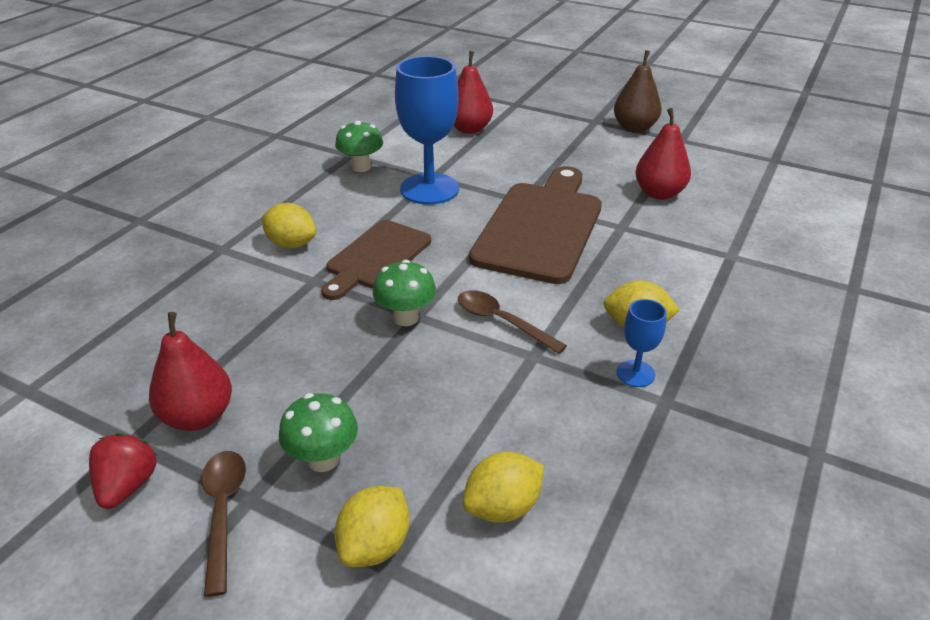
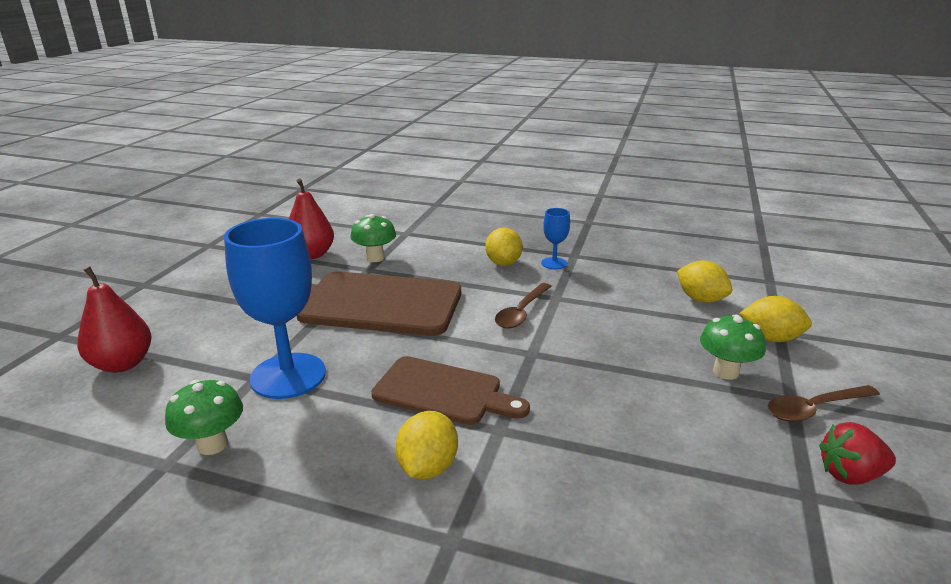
camera: 100 degrees left, 10 degrees down
(198, 416) = (743, 456): red pear -> none
(406, 318) = (537, 358): green mushroom -> green mushroom (375, 258)
(634, 128) = (172, 264): brown pear -> none

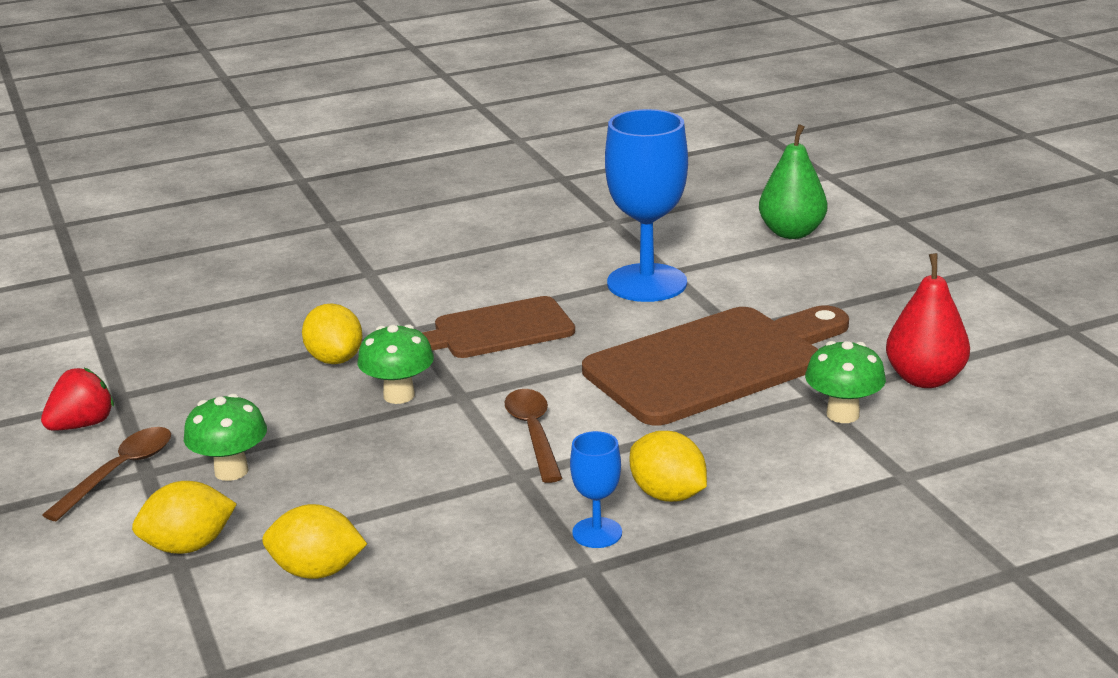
camera: 140 degrees right, 0 degrees up
(122, 364) = (791, 233): red pear -> green pear
(212, 444) = (605, 238): green mushroom -> green mushroom (399, 395)
(427, 467) = (435, 290): yellow lemon -> yellow lemon (335, 359)

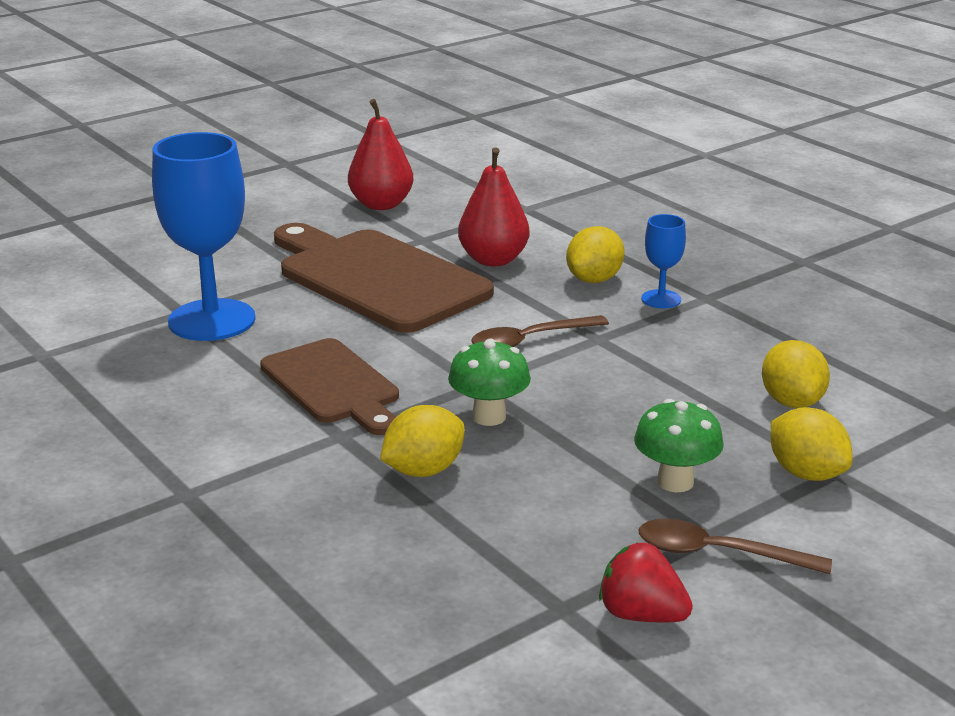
camera: 105 degrees left, 0 degrees up
(743, 435) = (493, 260): none -> red pear
(791, 233) = (89, 262): green pear -> none
(842, 414) = (447, 229): green mushroom -> none

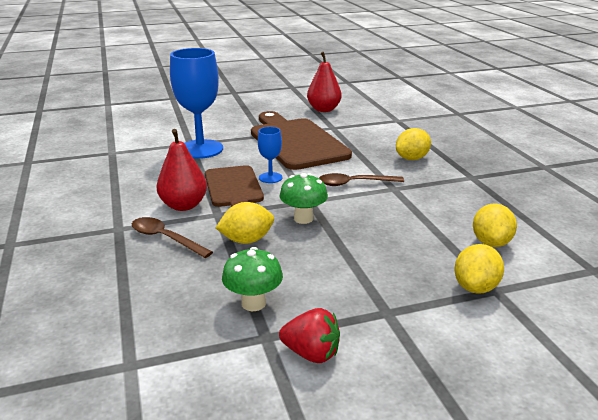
camera: 20 degrees right, 0 degrees up
(493, 260) = (363, 141): red pear -> red pear (183, 205)
(641, 615) = (311, 353): red strawberry -> red strawberry turned 150 degrees clockwise
(661, 299) = (444, 174): blue goblet -> blue goblet (270, 178)
(675, 482) = (387, 275): green mushroom -> green mushroom (253, 303)
(719, 553) = (386, 325): brown spoon -> brown spoon (166, 238)
(806, 473) = (475, 287): yellow lemon -> yellow lemon turned 45 degrees clockwise

